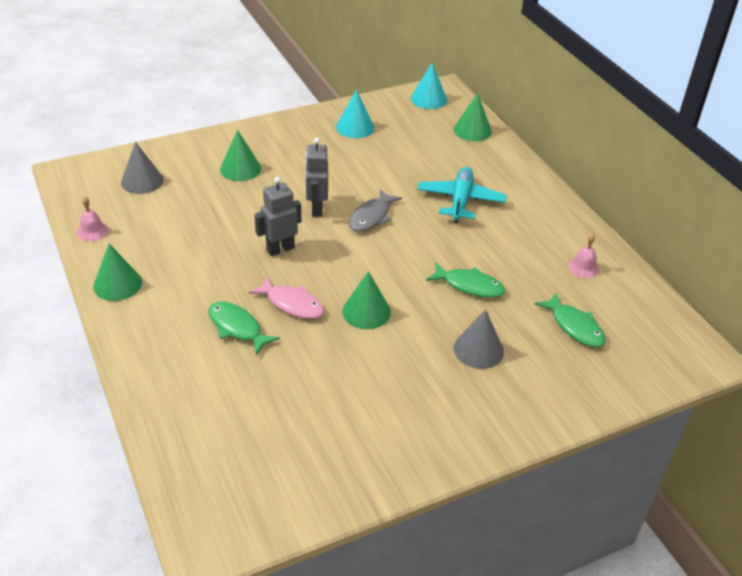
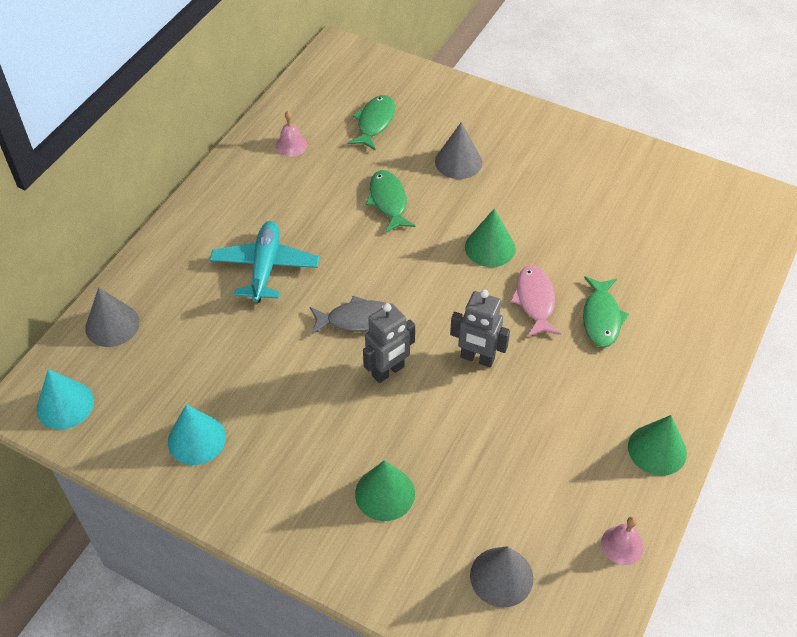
camera: 125 degrees left, 10 degrees up
(460, 200) = (265, 267): turquoise plane -> turquoise plane turned 120 degrees clockwise
(472, 130) = (112, 325): green cone -> grey cone

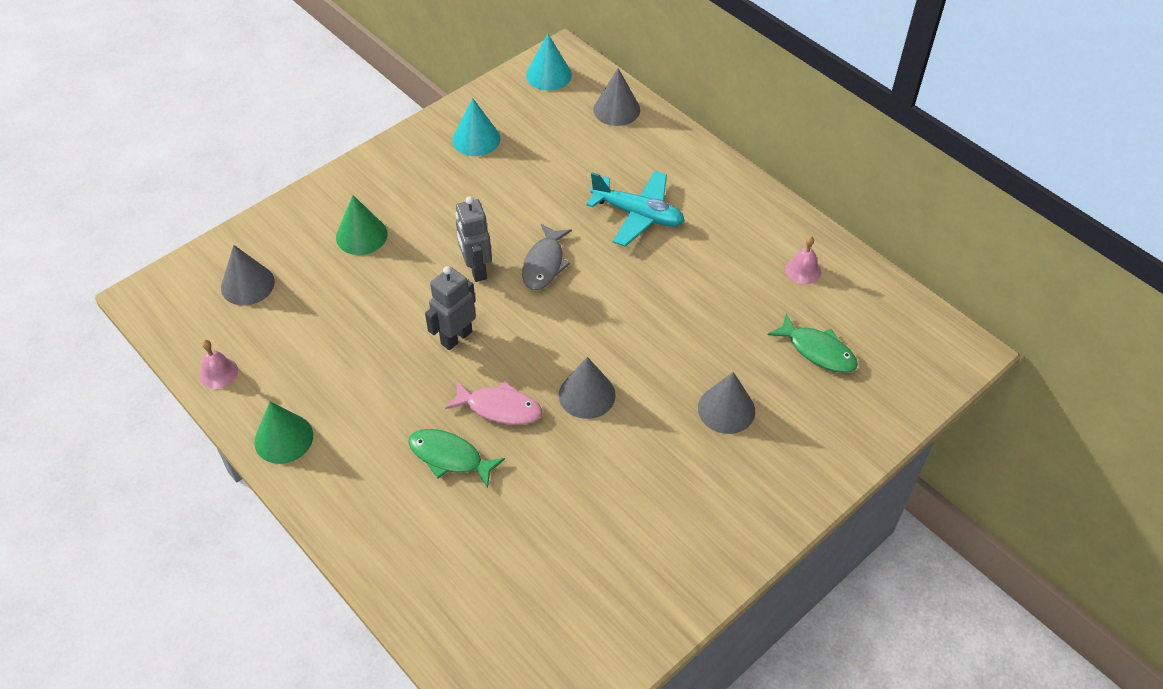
camera: 110 degrees right, 0 degrees up
(388, 201) = (688, 329): green fish -> none
(490, 247) = (587, 395): green cone -> grey cone

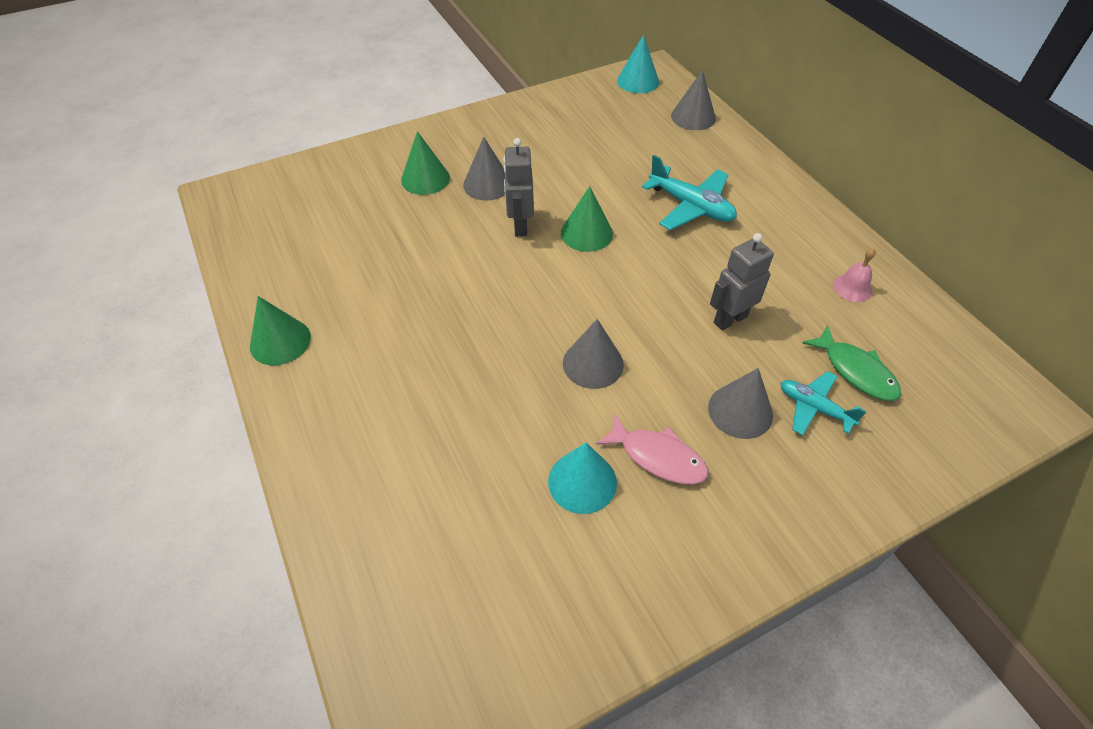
camera: 15 degrees right, 0 degrees up
(218, 373) = (249, 269): pink bell -> none
(247, 284) = (308, 200): grey cone -> grey cone (487, 184)
(450, 457) = (432, 395): green fish -> none
(456, 337) = (479, 282): grey robot -> grey robot (730, 319)
(476, 139) = (556, 120): turquoise cone -> turquoise cone (582, 482)
(499, 408) = (499, 358): pink fish -> pink fish (658, 457)
(544, 264) = (586, 233): grey fish -> green cone
(788, 392) = (814, 408): none -> turquoise plane

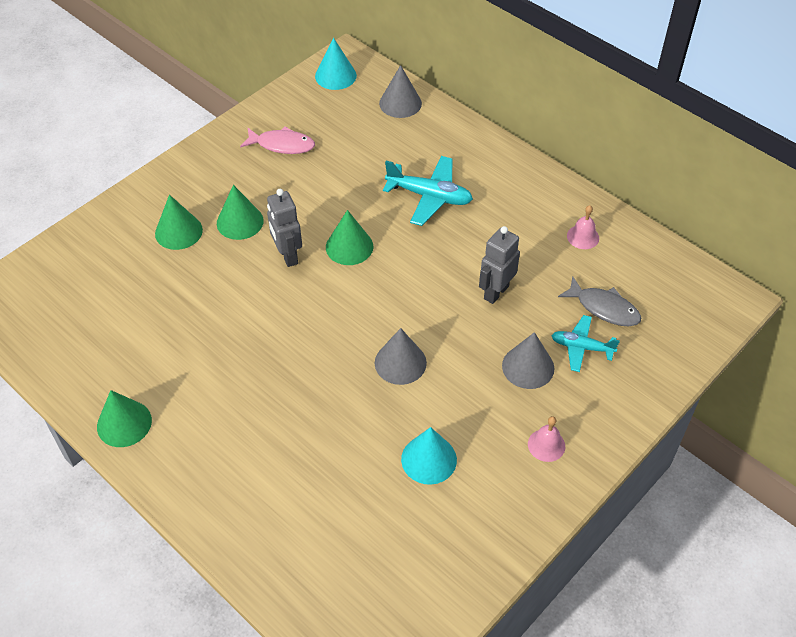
camera: 20 degrees left, 0 degrees up
(487, 184) = (240, 222): grey cone -> green cone
(658, 457) = (478, 422): pink fish -> pink fish (282, 145)
(732, 511) = (546, 445): none -> pink bell
(856, 371) = (604, 308): green fish -> grey fish

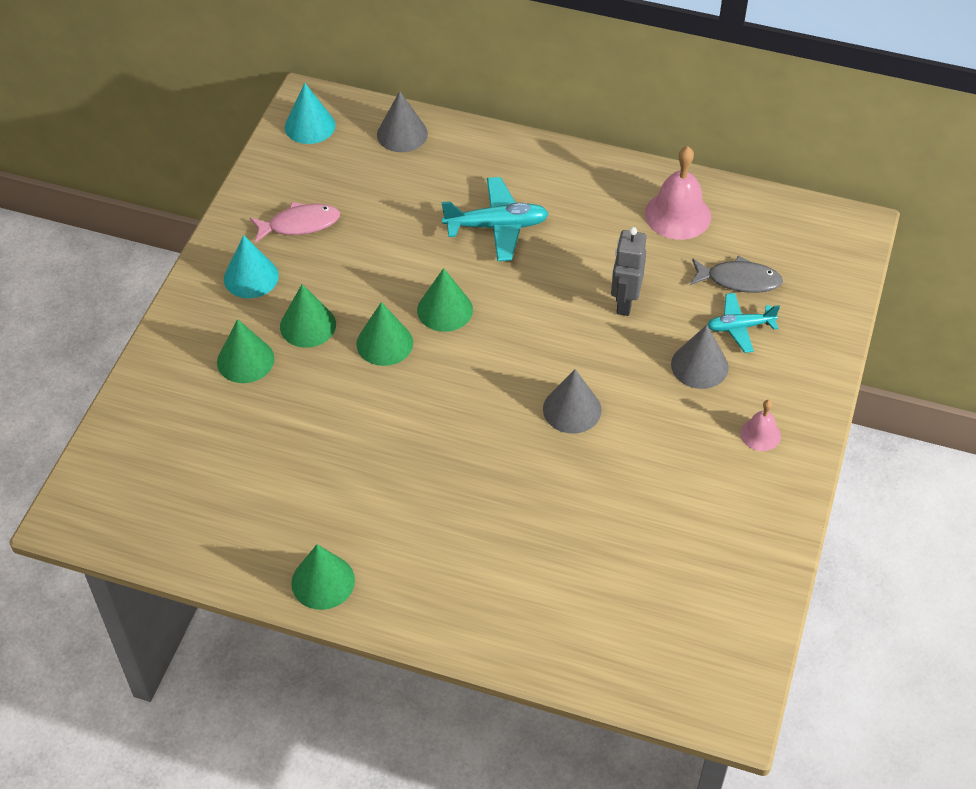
camera: 25 degrees left, 0 degrees up
(287, 256) = (384, 343): grey robot -> green cone
(429, 459) = (657, 492): turquoise cone -> turquoise cone (251, 277)
(583, 237) = (677, 215): pink bell -> pink bell, size x1.83

